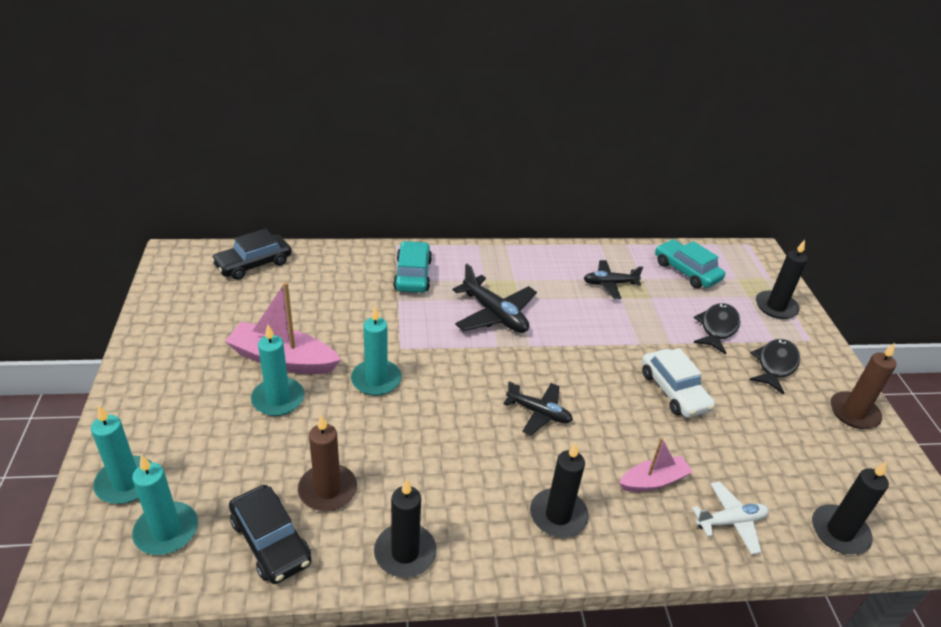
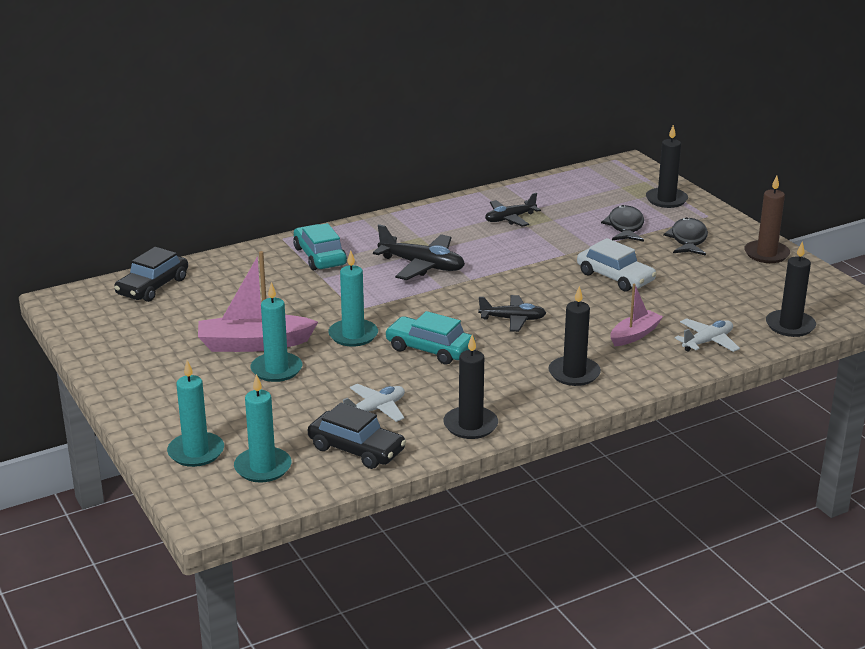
camera: 20 degrees left, 10 degrees down
(327, 490) = (375, 410): brown candle -> white plane
(686, 271) = (573, 193): turquoise car -> turquoise car (430, 349)

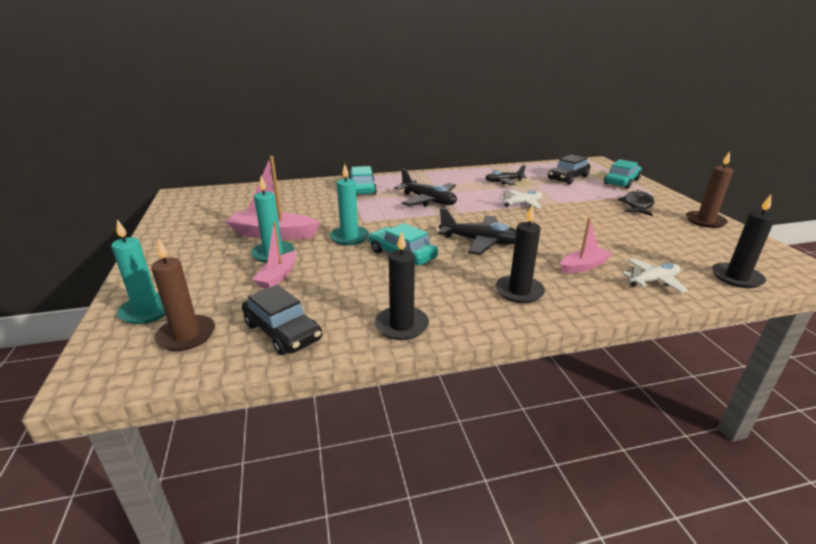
camera: 15 degrees right, 0 degrees up
(152, 286) = (241, 193): black car -> black car (567, 178)
(263, 467) = (186, 335): turquoise candle -> brown candle
(305, 395) = (278, 276): none -> pink boat
(375, 410) = (325, 297): white plane -> white plane (522, 204)
(512, 319) = (480, 242): black plane -> black plane, size x1.51
(615, 277) = (574, 223): white car -> none
(625, 227) = (588, 193): black fish -> none
(666, 200) = (621, 182): black candle -> turquoise car

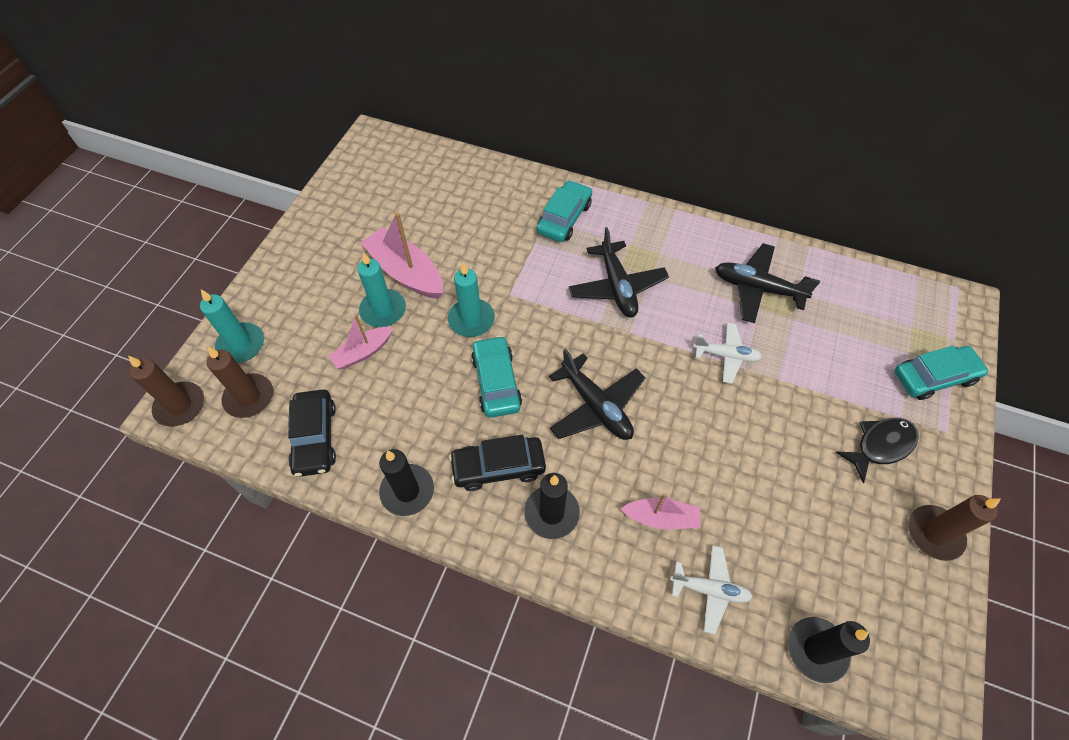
camera: 35 degrees right, 30 degrees up
(103, 370) = (180, 406): none -> brown candle
(503, 181) = (757, 289): black plane -> black plane, size x1.51
(567, 178) = (861, 325): black car -> black car (498, 467)

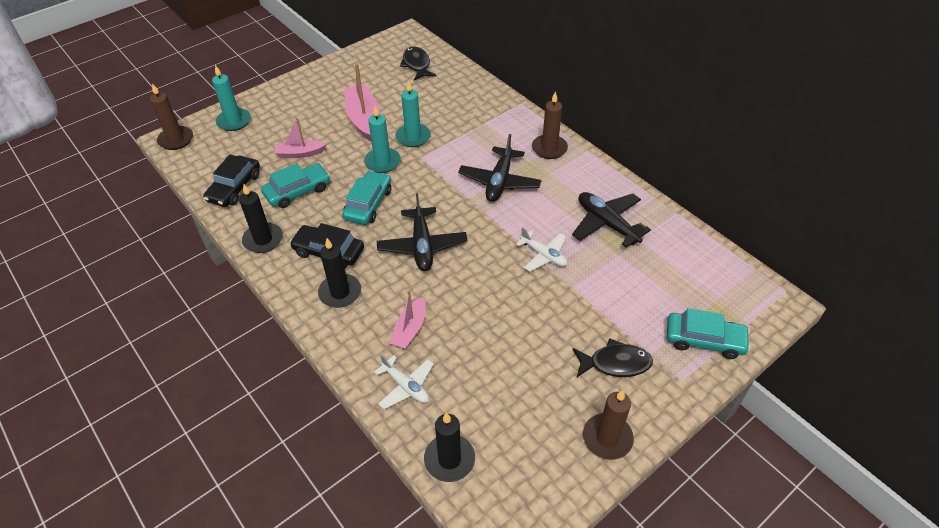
camera: 30 degrees right, 10 degrees down
(249, 397) = (216, 151): brown candle -> brown candle (549, 148)
(383, 310) = (331, 135): turquoise candle -> turquoise candle (413, 137)
(414, 174) = (417, 65): none -> black fish
(564, 218) = (498, 126): turquoise car -> turquoise car (298, 191)
(661, 518) = (410, 329): pink boat -> pink boat turned 75 degrees clockwise

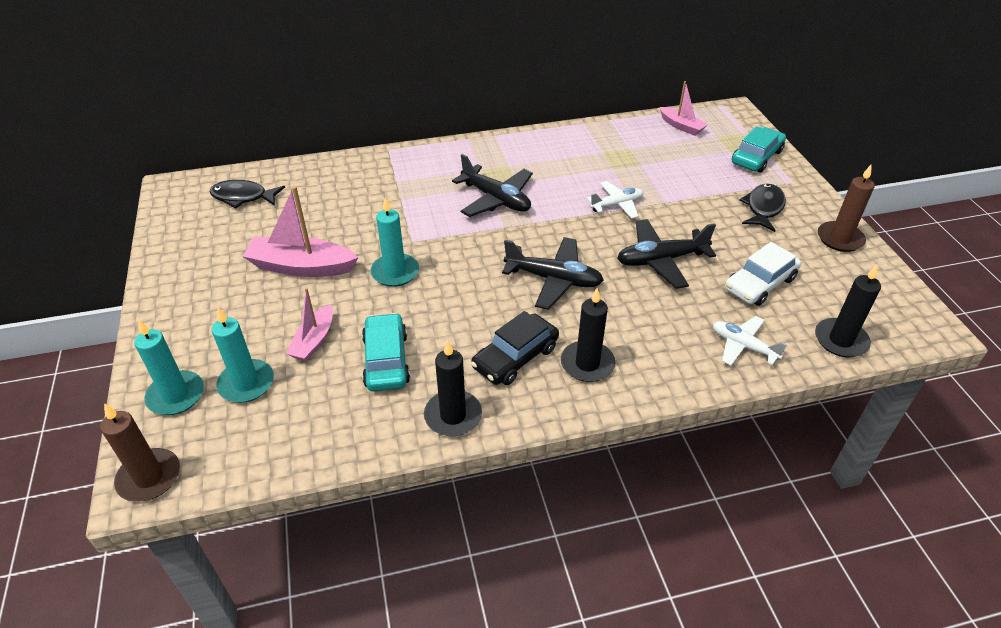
camera: 65 degrees left, 5 degrees down
(234, 187) = (326, 425): black car -> none
(368, 204) = (458, 303): turquoise car -> none
(406, 386) = (743, 346): white plane -> white plane turned 120 degrees counterclockwise
(410, 329) = (669, 322): pink boat -> pink boat (681, 126)
(413, 137) = (372, 237): turquoise candle -> turquoise candle (246, 383)
(495, 382) = (759, 283): none -> white car
(549, 148) = (473, 155): brown candle -> none
(607, 224) = (599, 157): black plane -> black plane (661, 260)

